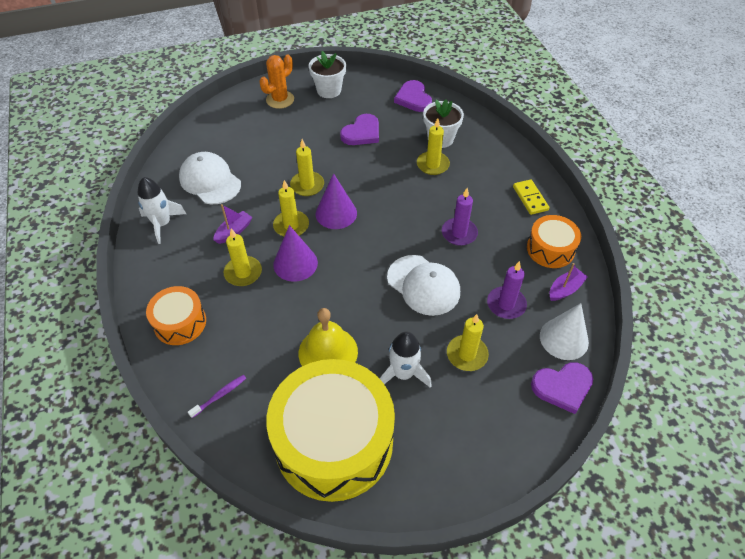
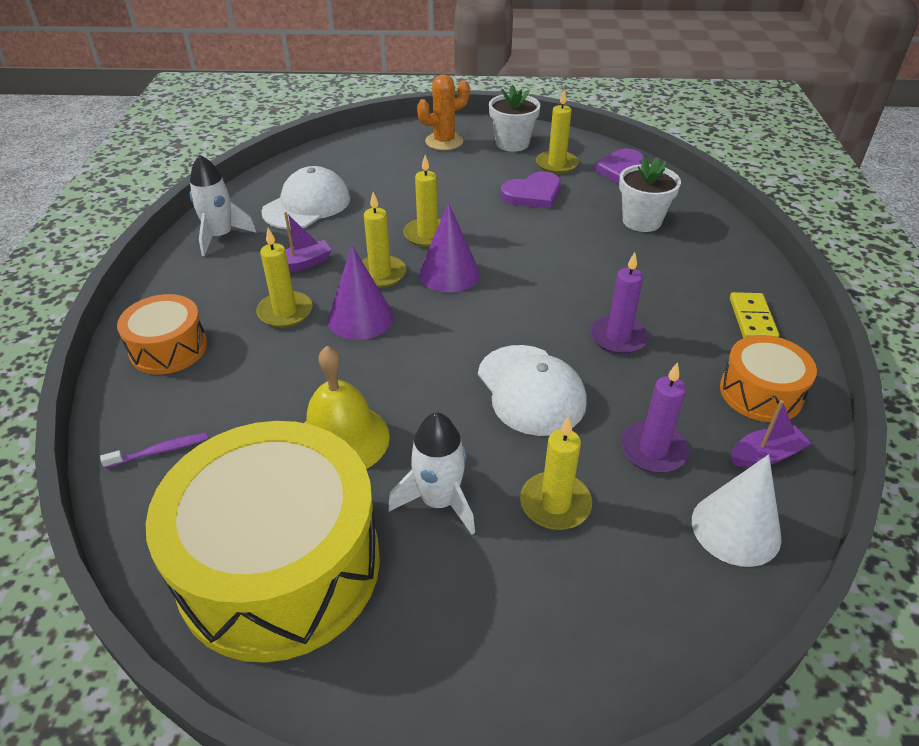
camera: 20 degrees right, 10 degrees down
(210, 181) = (307, 205): white cap -> white cap turned 60 degrees clockwise
(432, 165) = (616, 248): yellow candle -> yellow candle (556, 164)
(562, 387) = (704, 605): purple heart -> none

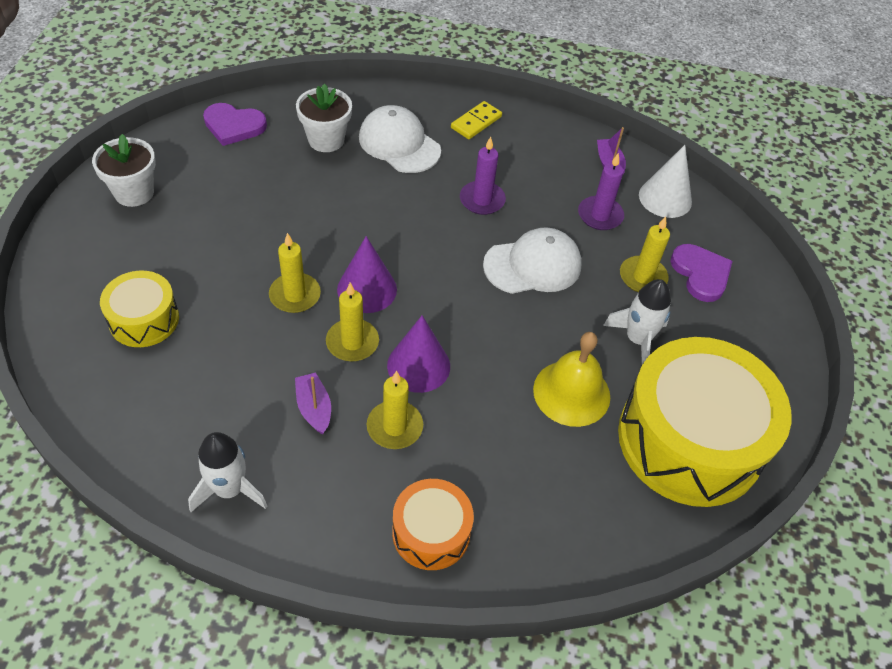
camera: 85 degrees left, 10 degrees up
(160, 451) = (572, 529): purple toothbrush -> none
(307, 205) = (191, 397): white cap -> white cap (399, 144)
(380, 172) = (144, 319): none -> yellow drum
(444, 142) = (98, 250): orange cactus -> none
(533, 194) = (249, 200): purple heart -> purple heart (701, 274)
(556, 164) = (198, 169): yellow candle -> none
(752, 319) = (476, 122): yellow domino -> yellow domino turned 60 degrees counterclockwise
(760, 393) = (553, 146): orange drum -> none

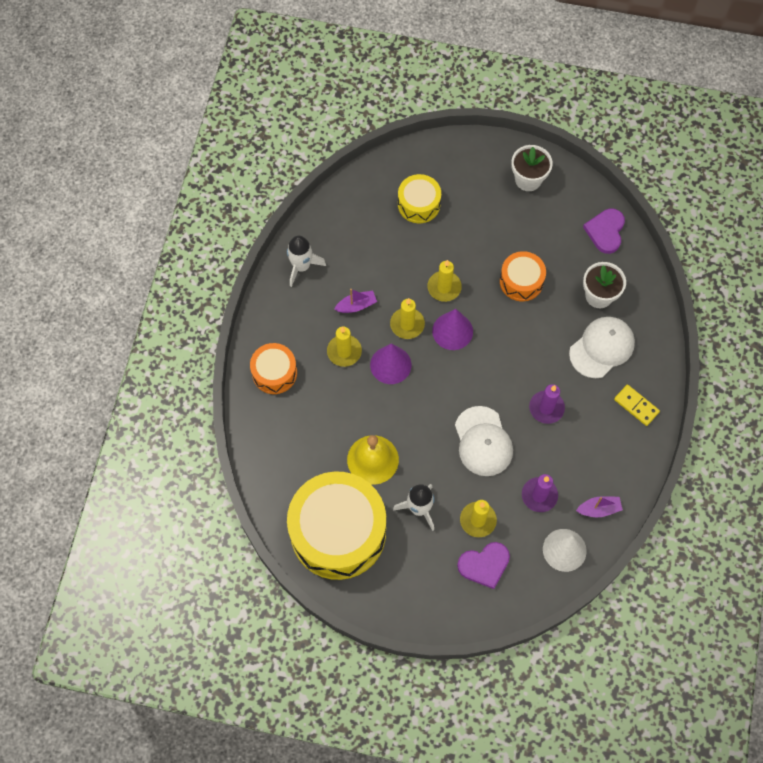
camera: 95 degrees right, 15 degrees up
(296, 211) = (521, 281): none -> orange drum

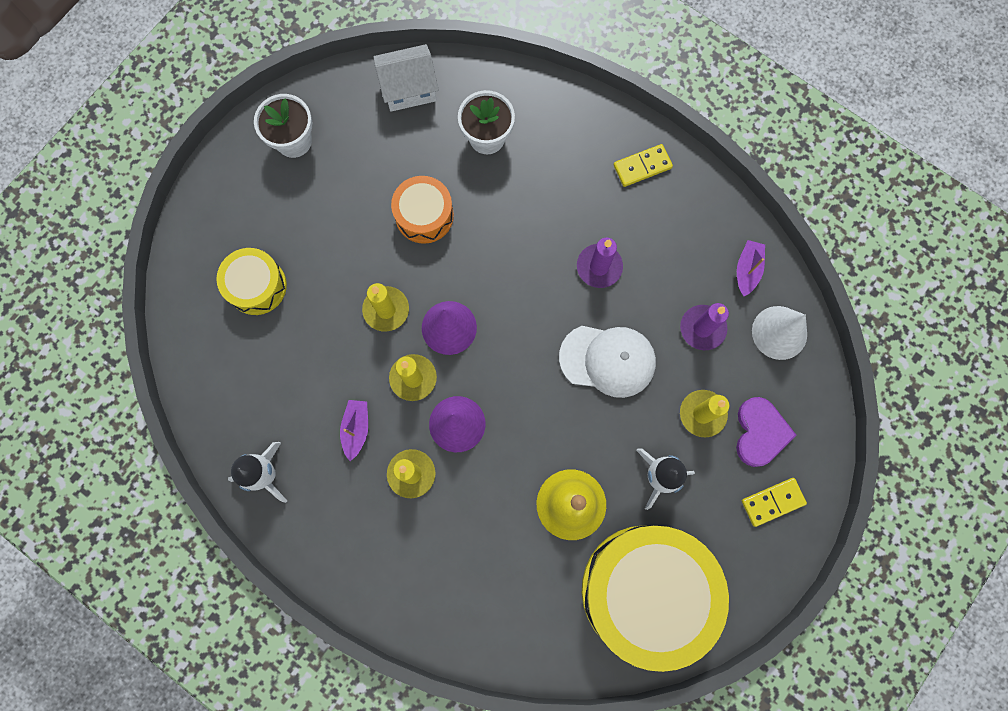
camera: 65 degrees left, 10 degrees up
(274, 373) = (397, 577): orange drum -> none
(439, 593) = (772, 502): none -> yellow domino
(602, 348) = (554, 167): white cap -> none
(605, 231) = (409, 88): purple heart -> white house

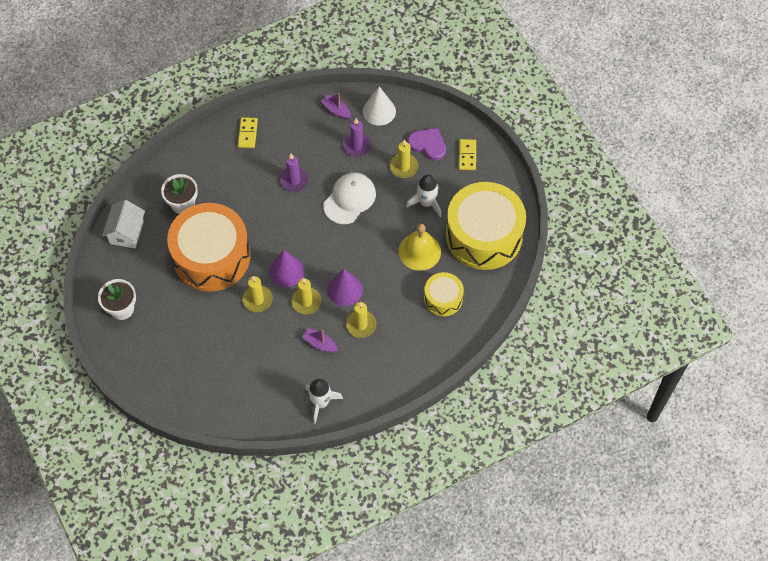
camera: 65 degrees left, 15 degrees down
(256, 286) = (203, 364): yellow drum -> yellow drum (443, 298)
(424, 215) = (211, 256): orange drum -> orange drum, size x2.02

